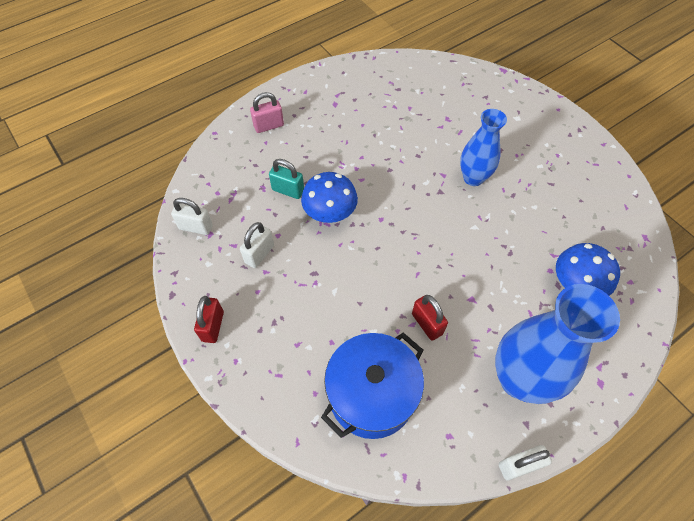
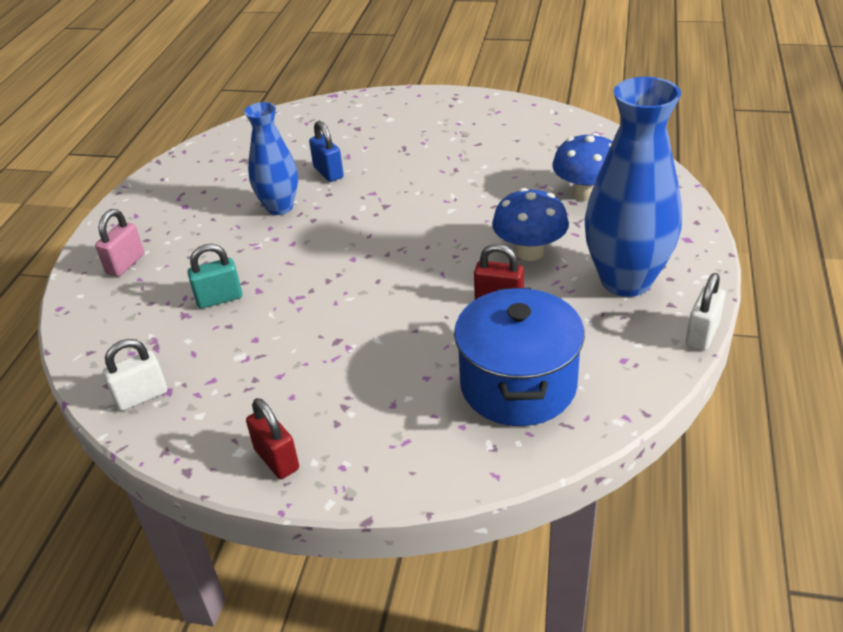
camera: 40 degrees left, 20 degrees down
(259, 254) = (253, 366): white padlock -> none
(330, 214) = (293, 287): blue mushroom -> blue mushroom (529, 252)
(434, 137) = (328, 172): none -> blue padlock
(473, 178) = (404, 178): blue vase -> blue vase (279, 207)

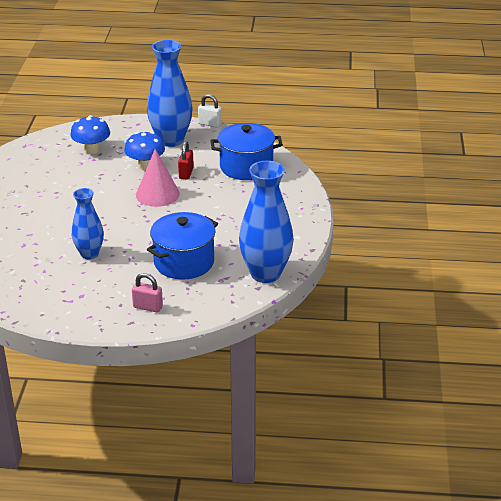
camera: 100 degrees left, 5 degrees down
(141, 396) = (265, 274): white padlock -> blue vase
(219, 299) = (184, 262): turquoise padlock -> blue pot
(276, 459) = (300, 225): red padlock -> none
(328, 172) = (50, 239): blue padlock -> none
(431, 267) = (157, 194): none -> pink cone

